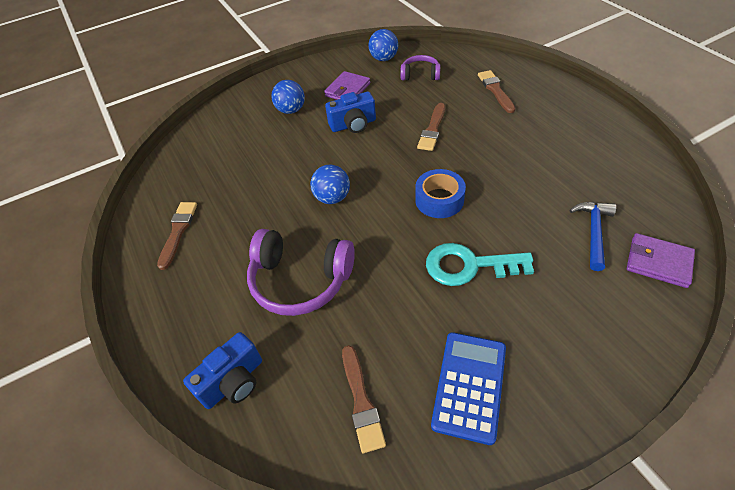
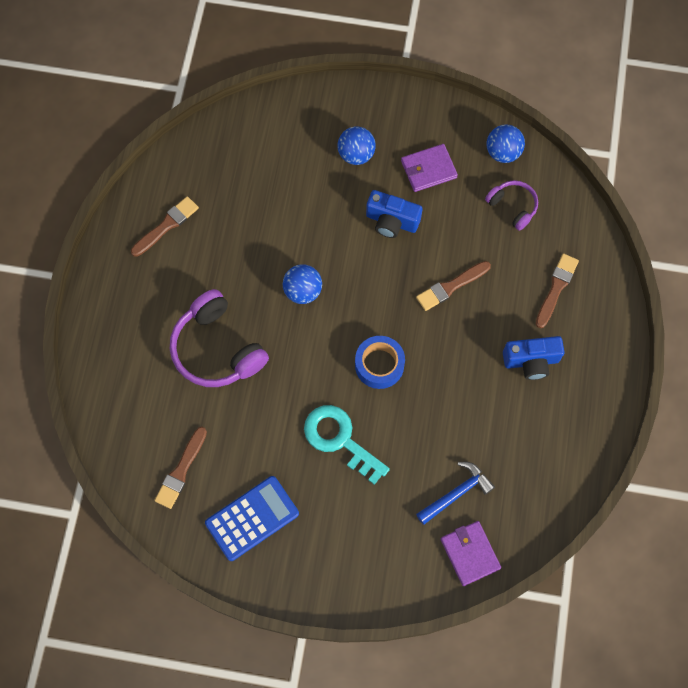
camera: 35 degrees right, 20 degrees up
(233, 381) = (118, 390): blue camera -> blue camera (531, 361)

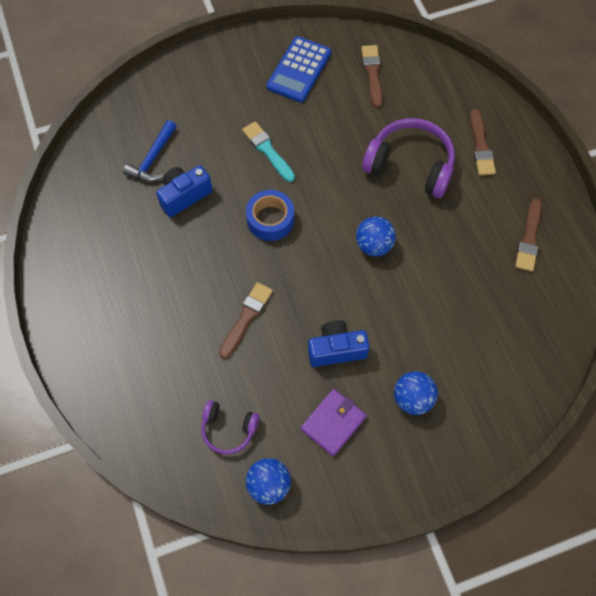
camera: 150 degrees right, 5 degrees down
(340, 439) = (267, 150): turquoise key -> turquoise brush
(470, 553) = (121, 124): purple wallet -> none
(531, 361) = (139, 289): blue camera -> blue camera (184, 196)
(556, 288) = (146, 368): brown brush -> brown brush (481, 146)

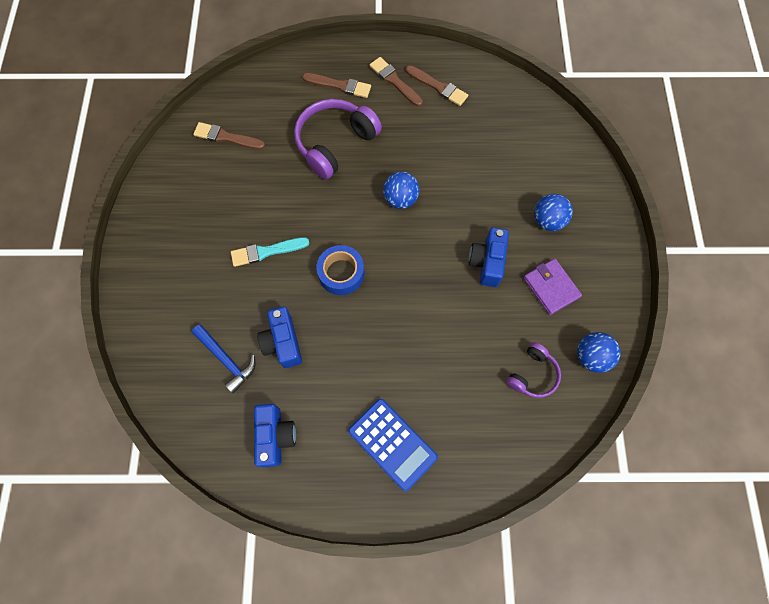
camera: 70 degrees left, 5 degrees up
(97, 221) = (275, 436): none -> blue camera
(246, 317) = (432, 326): brown brush -> brown brush (394, 81)
(299, 70) = (190, 195): blue calculator -> blue calculator (392, 444)

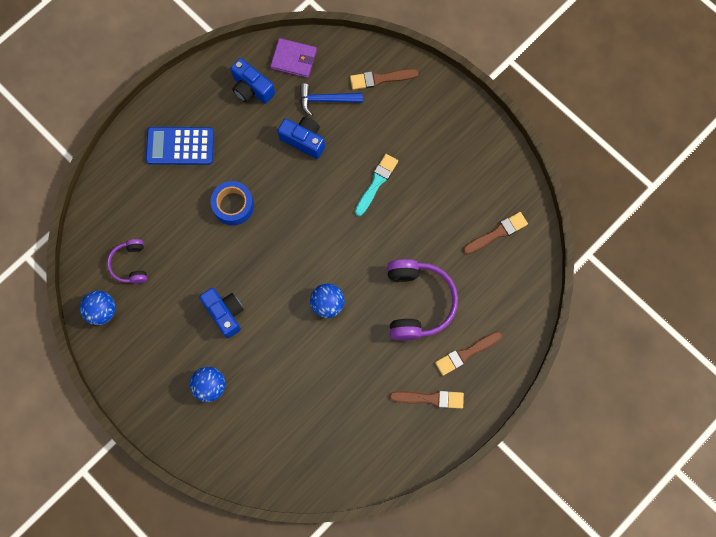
camera: 135 degrees right, 5 degrees up
(341, 273) = (313, 214): blue tape -> blue tape (233, 205)
(438, 87) = (392, 426): brown brush -> brown brush (380, 79)
(551, 287) = (166, 335): purple wallet -> purple wallet (293, 59)

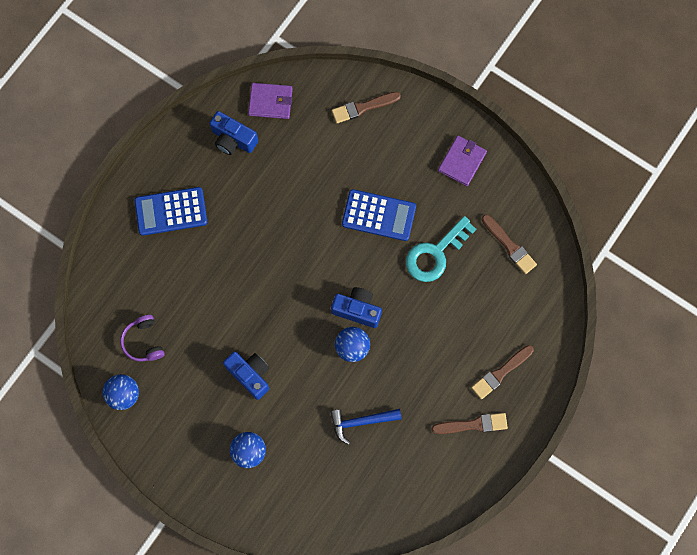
camera: 10 degrees left, 0 degrees up
(233, 205) = (237, 263): blue tape -> none
(304, 140) = (296, 184): blue camera -> blue camera (357, 310)
(326, 100) = (312, 138): blue hammer -> blue hammer (361, 422)
(376, 183) = (379, 215): turquoise brush -> blue calculator
(417, 302) = (442, 330): purple headphones -> none
(424, 228) = (435, 254): none -> turquoise key
(465, 145) = (462, 161): none -> purple wallet
(497, 233) = (509, 246): brown brush -> brown brush turned 90 degrees clockwise

